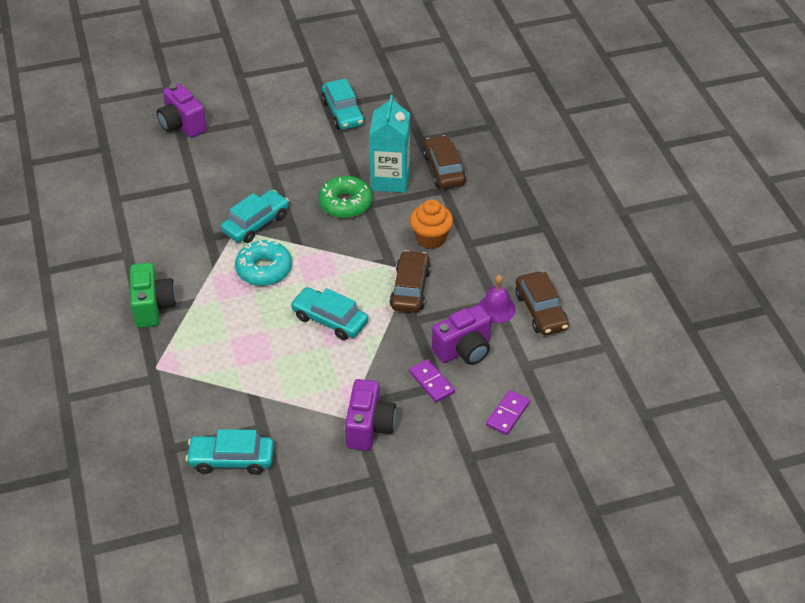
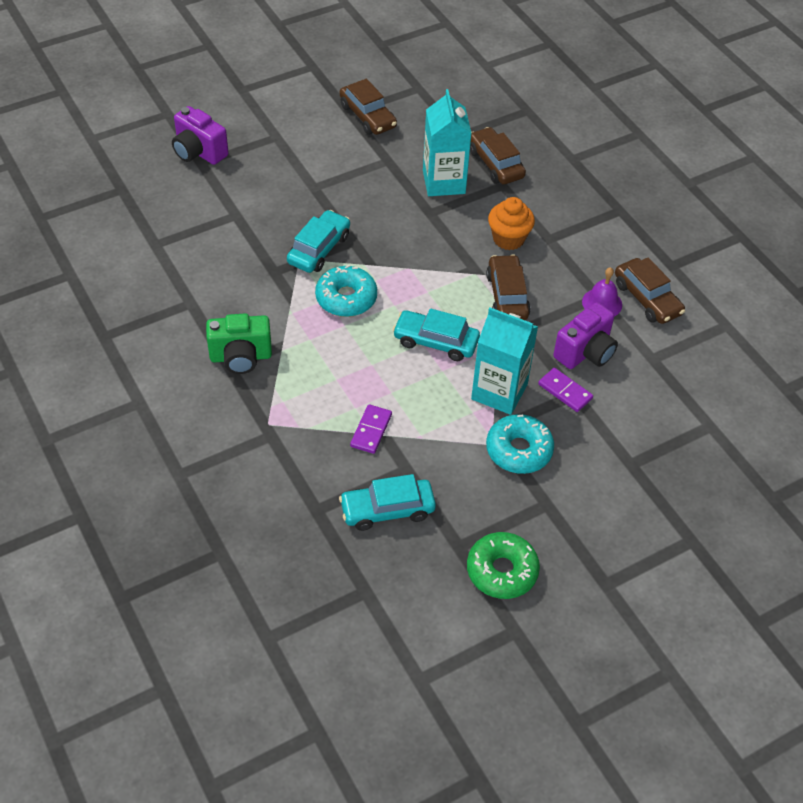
camera: 15 degrees left, 5 degrees up
(153, 307) = (241, 357): green camera -> green camera turned 105 degrees clockwise
(343, 112) = (367, 116): turquoise car -> brown car
(345, 203) = (406, 214): green donut -> green donut (502, 571)
(369, 427) = (519, 450): purple camera -> turquoise donut
(371, 373) = (499, 392): none -> turquoise carton
(508, 414) = (653, 412): purple domino -> purple domino (371, 430)

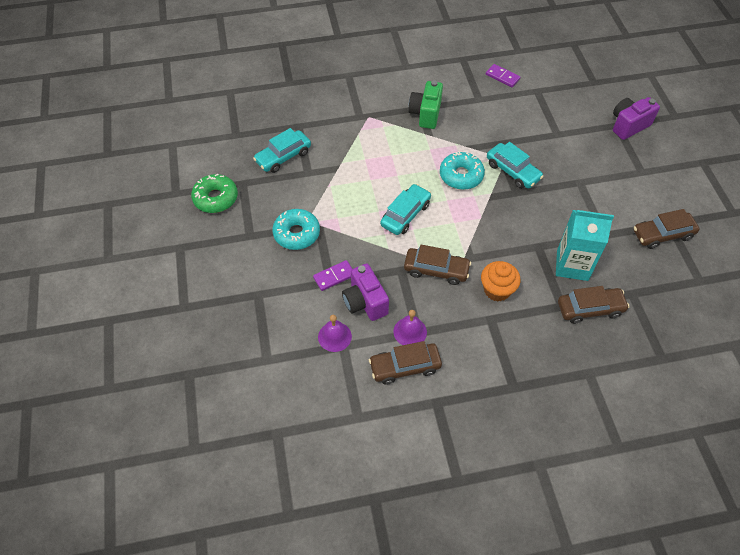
camera: 110 degrees right, 5 degrees up
(371, 430) = (344, 162): purple domino -> purple domino (502, 77)
(387, 510) = (283, 156): turquoise car -> turquoise car turned 135 degrees counterclockwise
(499, 392) = (348, 238): turquoise carton -> none
(645, 369) = (334, 336): none -> purple bell

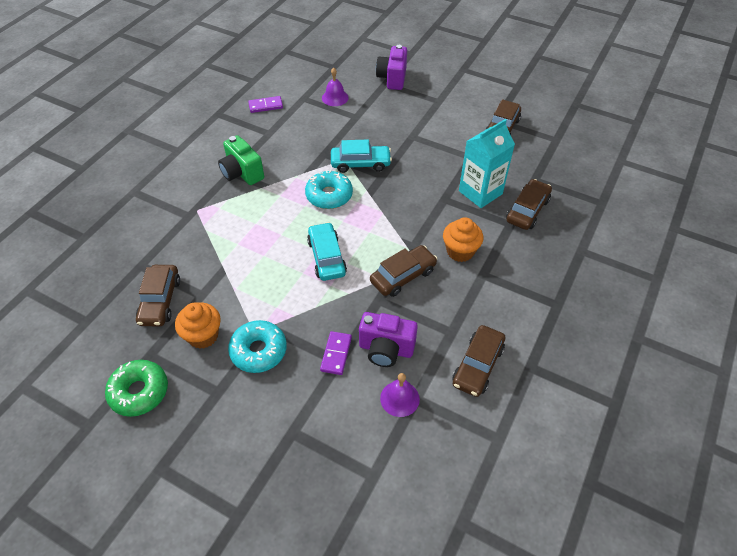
camera: 50 degrees left, 5 degrees down
(280, 197) = (203, 336): none -> orange cupcake
(283, 156) = (160, 301): turquoise car -> brown car
(410, 331) = (446, 337): purple bell -> purple bell (335, 97)

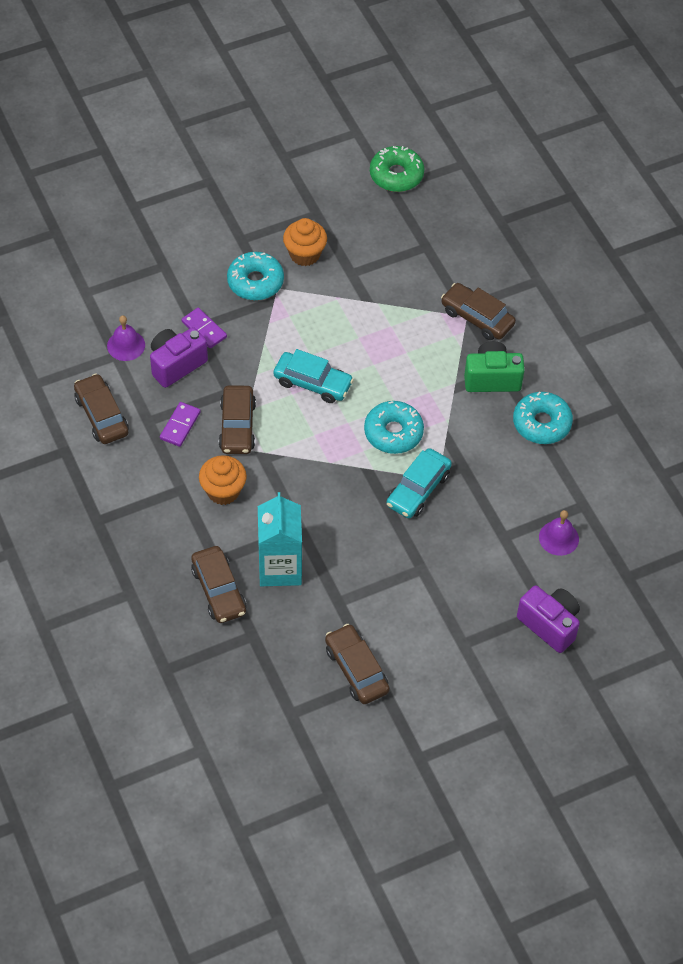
camera: 125 degrees right, 5 degrees up
(139, 392) = (286, 194): green donut -> green donut (396, 175)
(160, 301) = (370, 243): brown car -> brown car (477, 317)
(259, 137) = (541, 423): none -> turquoise donut
(265, 106) = (597, 459): purple domino -> purple domino (180, 425)

